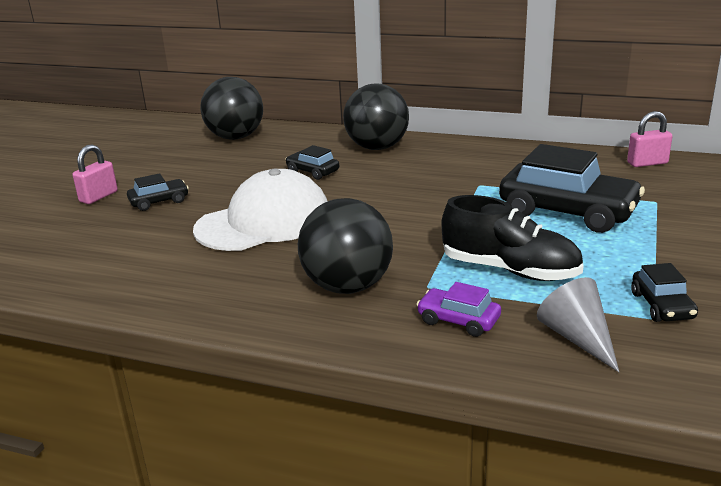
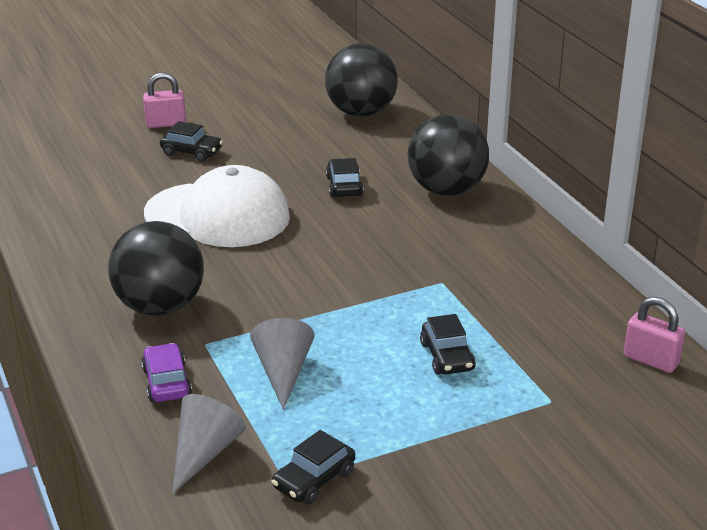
camera: 45 degrees right, 5 degrees up
(510, 270) = (283, 372): black shoe -> grey cone
(567, 212) = (447, 357): black car -> black car, size x0.48

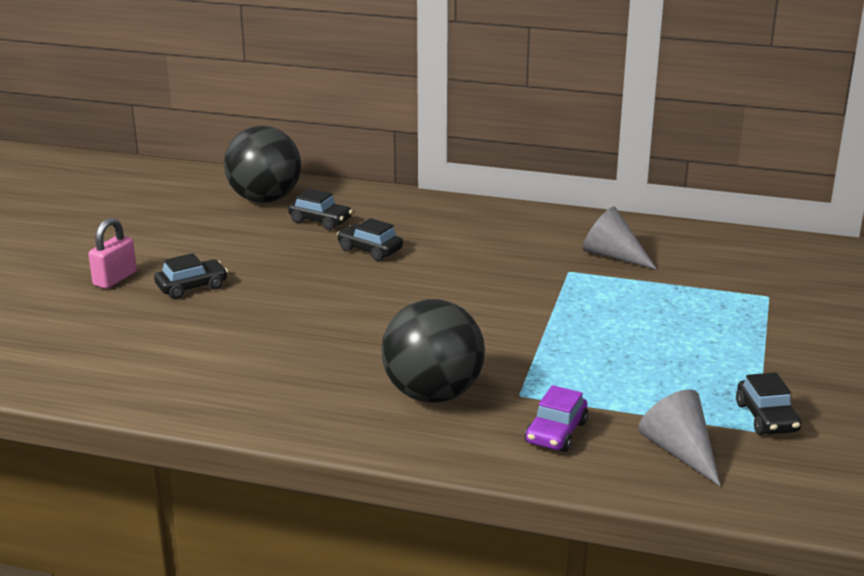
camera: 50 degrees left, 5 degrees down
(167, 382) = (556, 432): purple car -> purple car turned 90 degrees counterclockwise
(218, 215) = (324, 315): white cap -> none
(283, 372) = (608, 377): grey cone -> grey cone (613, 256)
(446, 190) = (443, 218): black ball -> none
(447, 357) = (670, 308): black car -> black car (320, 221)
(651, 360) = (761, 246): pink padlock -> none

